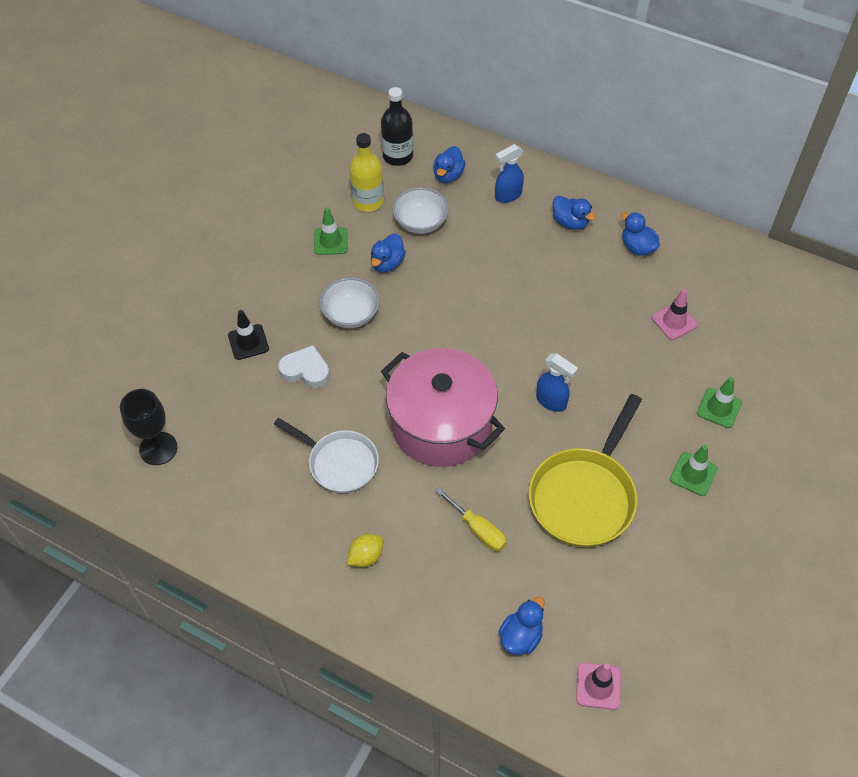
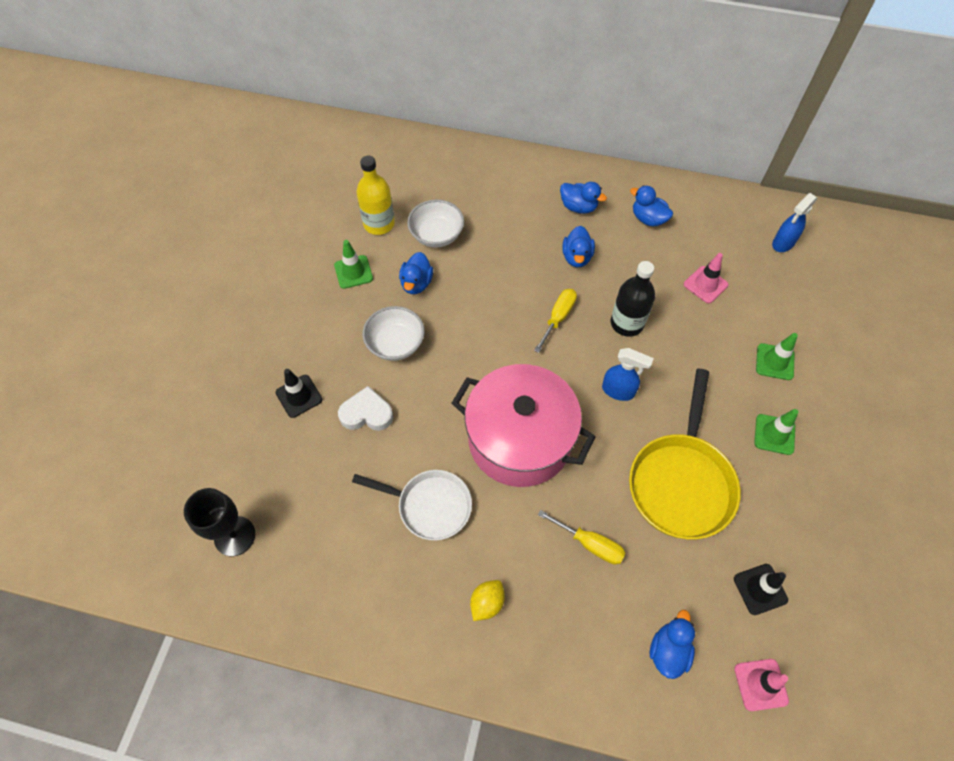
camera: 15 degrees left, 5 degrees up
(398, 156) = (394, 173): black bottle -> black bottle (627, 323)
(448, 175) = (449, 183): blue duck -> blue duck (576, 257)
(508, 195) = (512, 192): blue spray bottle -> blue spray bottle (783, 243)
(515, 322) = (558, 318): none -> yellow screwdriver
(628, 606) = (760, 589): none -> black traffic cone

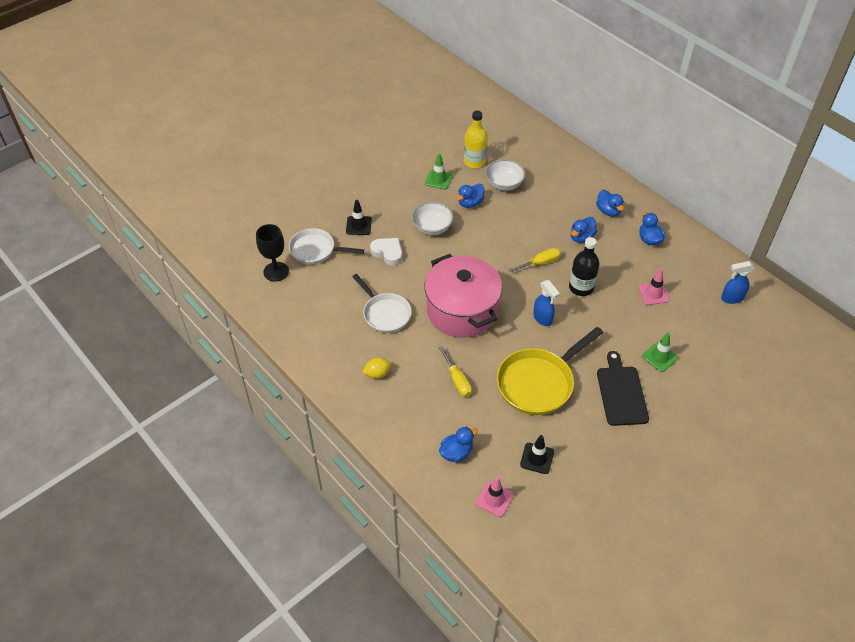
camera: 35 degrees right, 10 degrees down
(267, 468) = (315, 250): none -> white pan
(774, 434) = (621, 392): green traffic cone -> black cutting board

